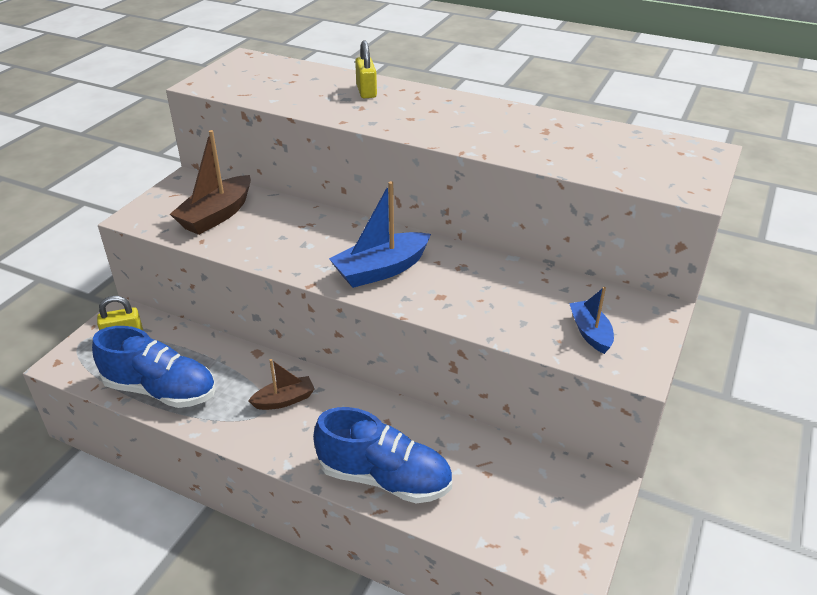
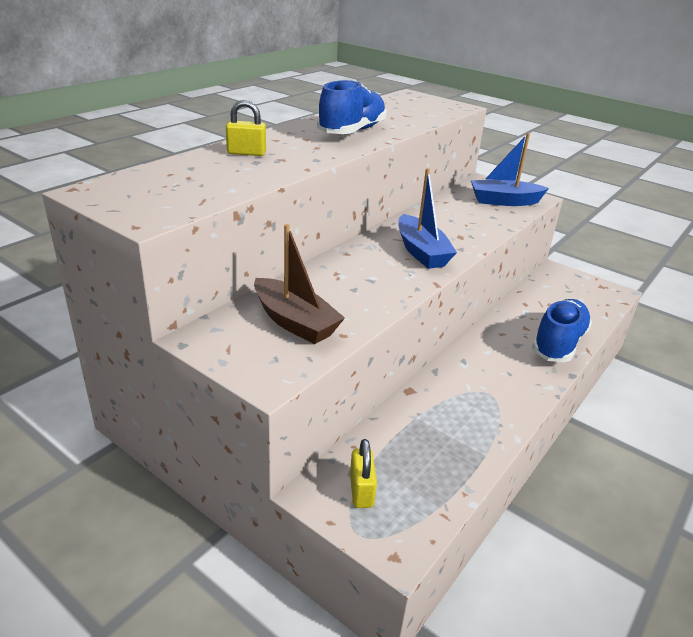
camera: 80 degrees left, 5 degrees down
(161, 390) = (456, 460): blue shoe -> blue shoe (352, 131)
(284, 400) = (476, 380): brown boat -> none
(590, 333) = (504, 201): blue boat -> blue boat, size x1.67

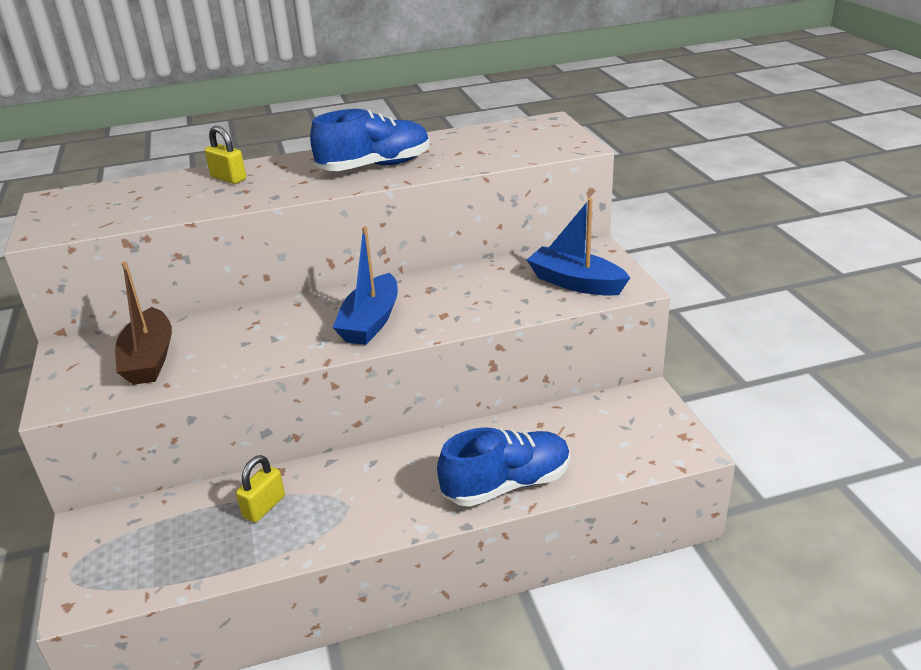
camera: 40 degrees right, 0 degrees up
(361, 490) = (117, 540): yellow padlock -> yellow padlock (264, 506)

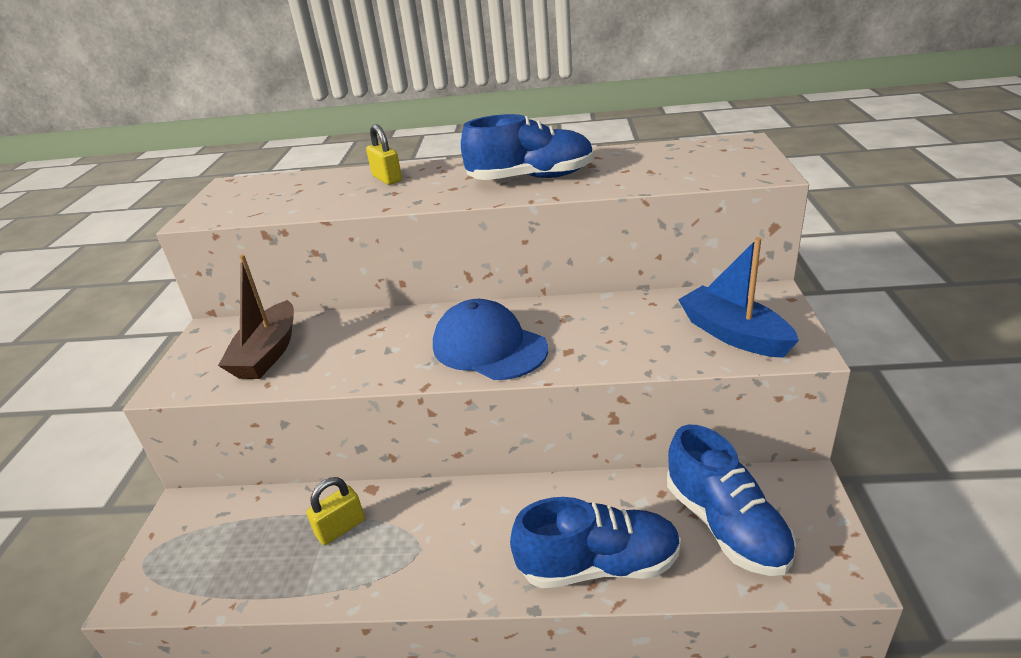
camera: 20 degrees right, 0 degrees up
(371, 322) = (489, 347): blue boat -> blue cap
(597, 436) = (725, 525): none -> blue shoe

